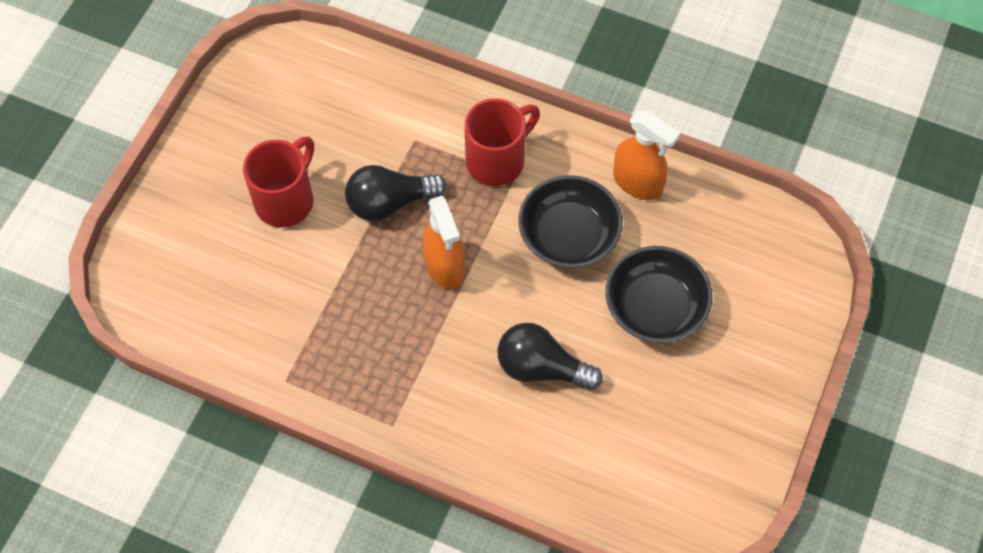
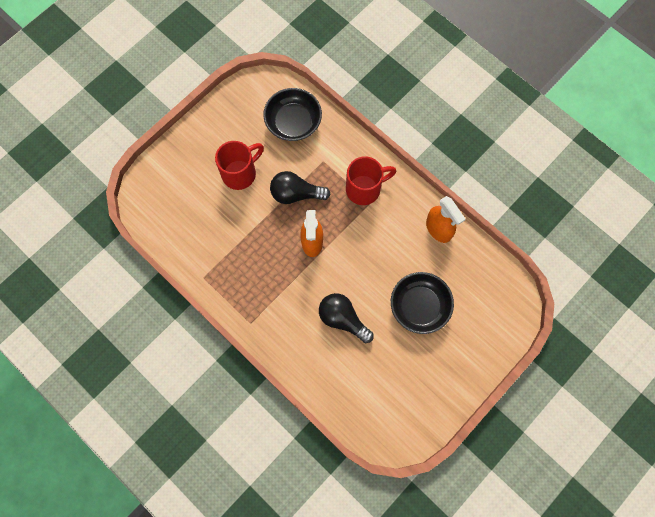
camera: 20 degrees right, 10 degrees up
(568, 235) = (387, 247): black bowl -> black bowl (293, 122)

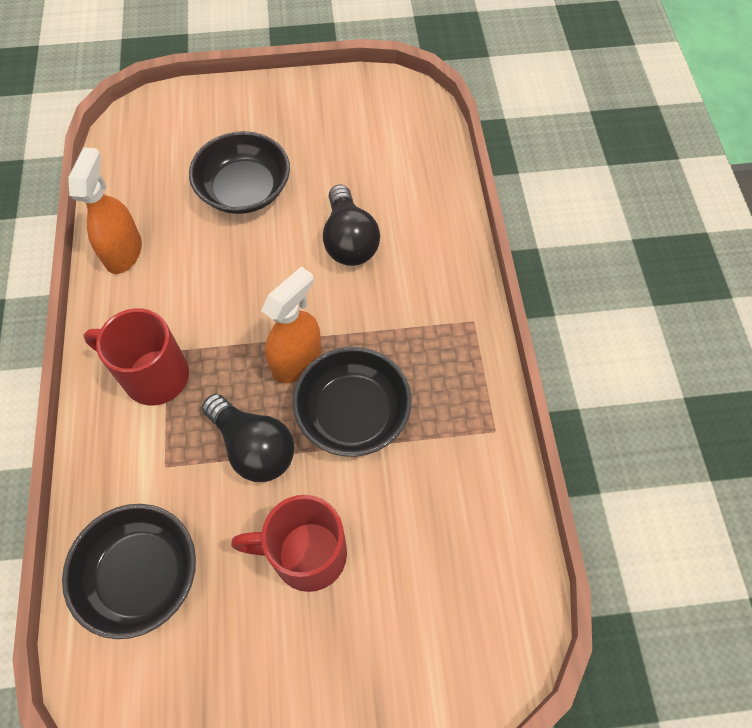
camera: 140 degrees left, 10 degrees down
(268, 238) = (353, 413): none -> black bowl

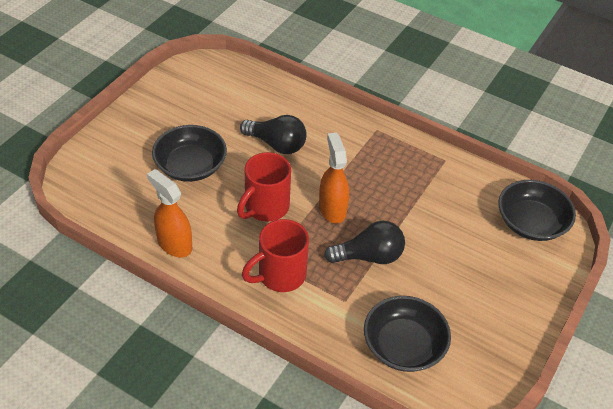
camera: 55 degrees left, 15 degrees down
(306, 554) = (450, 269): red mug -> red mug (265, 207)
(353, 413) = (386, 205): black bowl -> black bowl (531, 223)

